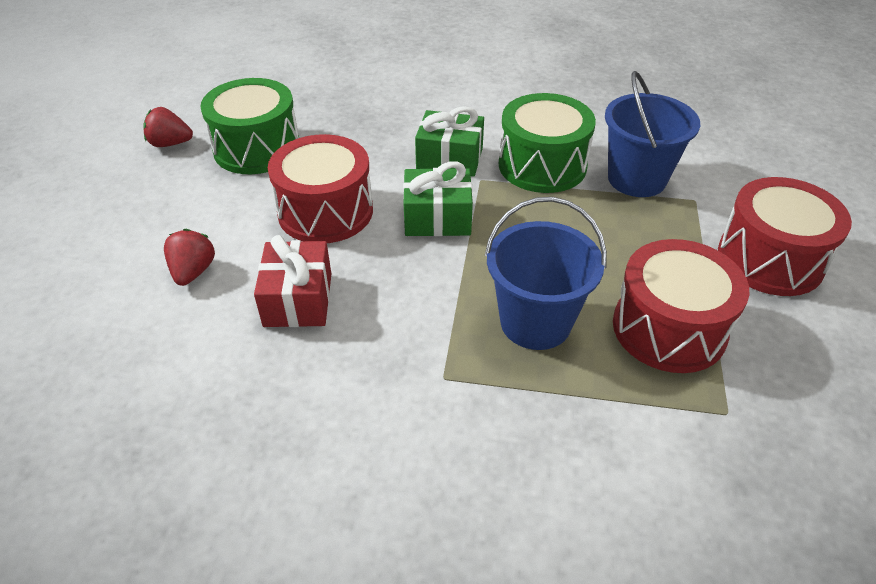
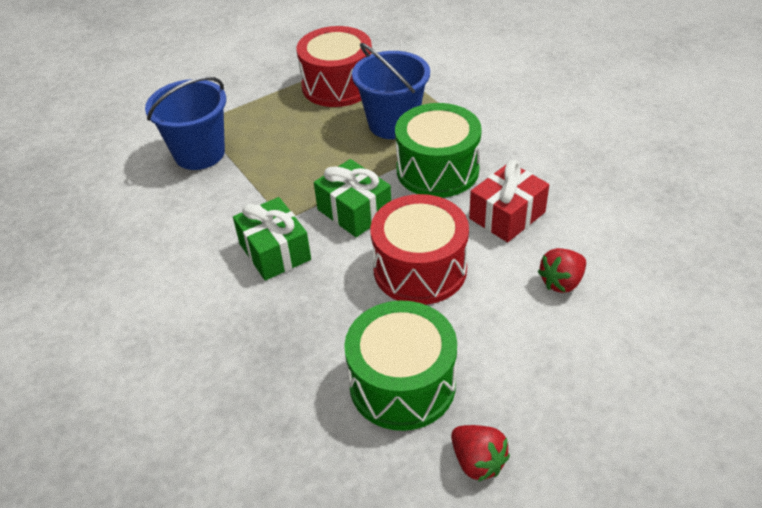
camera: 130 degrees left, 0 degrees up
(542, 165) = (229, 201): green drum -> green drum (437, 170)
(770, 259) = (234, 78): red drum -> none

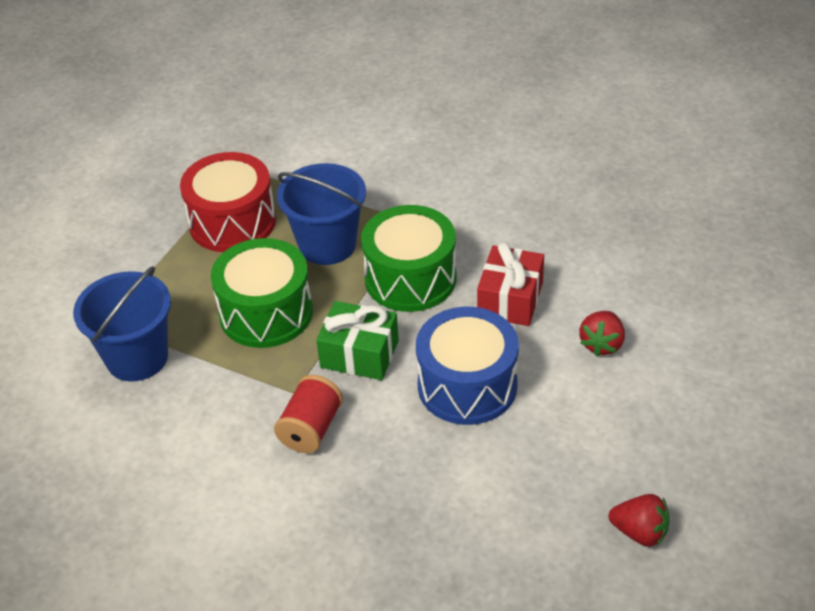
camera: 30 degrees left, 0 degrees up
(275, 252) = (311, 429): green gift -> red spool
(402, 384) = (530, 498): green drum -> green drum (266, 313)
(420, 269) = (467, 385): red drum -> blue drum

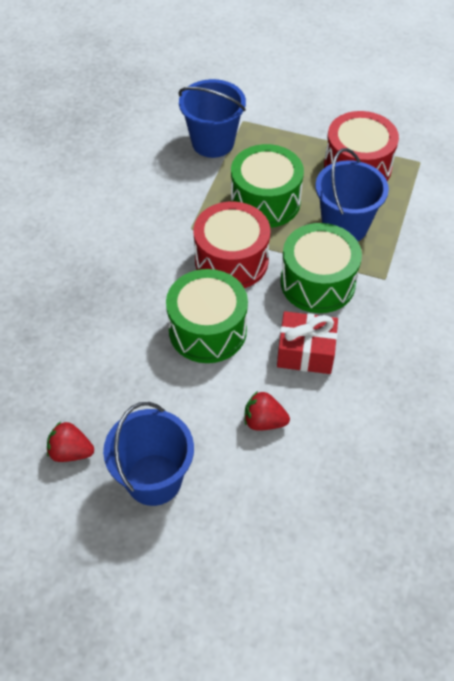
camera: 80 degrees right, 10 degrees up
(311, 429) = (158, 242): red spool -> none
(359, 354) = (231, 260): green gift -> red drum
(467, 385) = (207, 330): blue drum -> green drum
(640, 532) = (71, 452): red strawberry -> red strawberry turned 90 degrees clockwise
(677, 449) = (154, 479): none -> blue bucket

